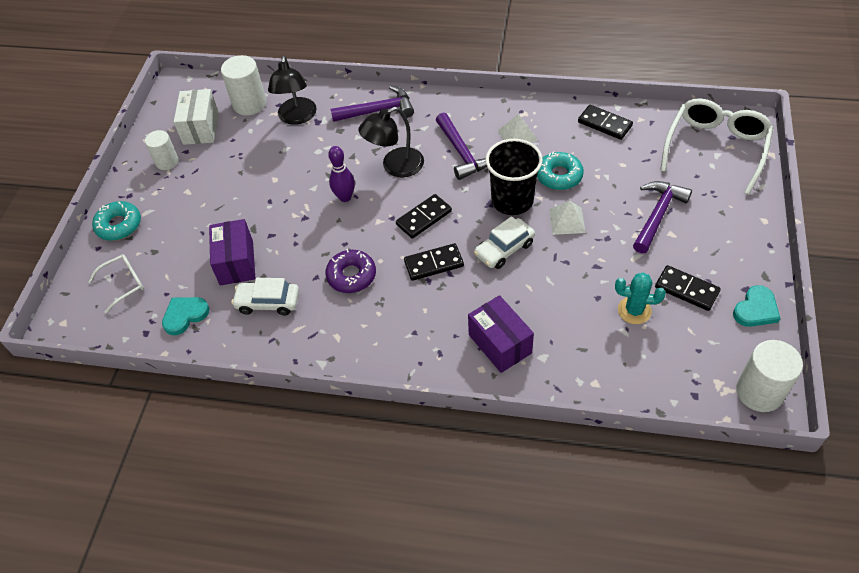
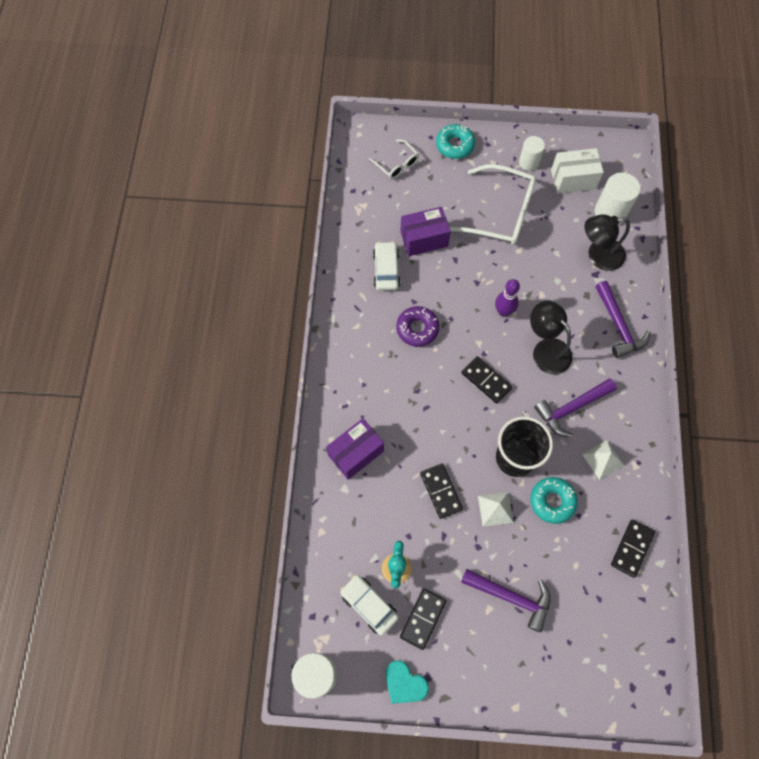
camera: 80 degrees right, 15 degrees up
(185, 315) = (370, 213): turquoise heart -> none
(434, 263) = (435, 393): black domino -> black domino (441, 491)
(504, 249) = (456, 453): white car -> white car (369, 605)
(715, 148) = (612, 667): white glasses -> white glasses (501, 213)

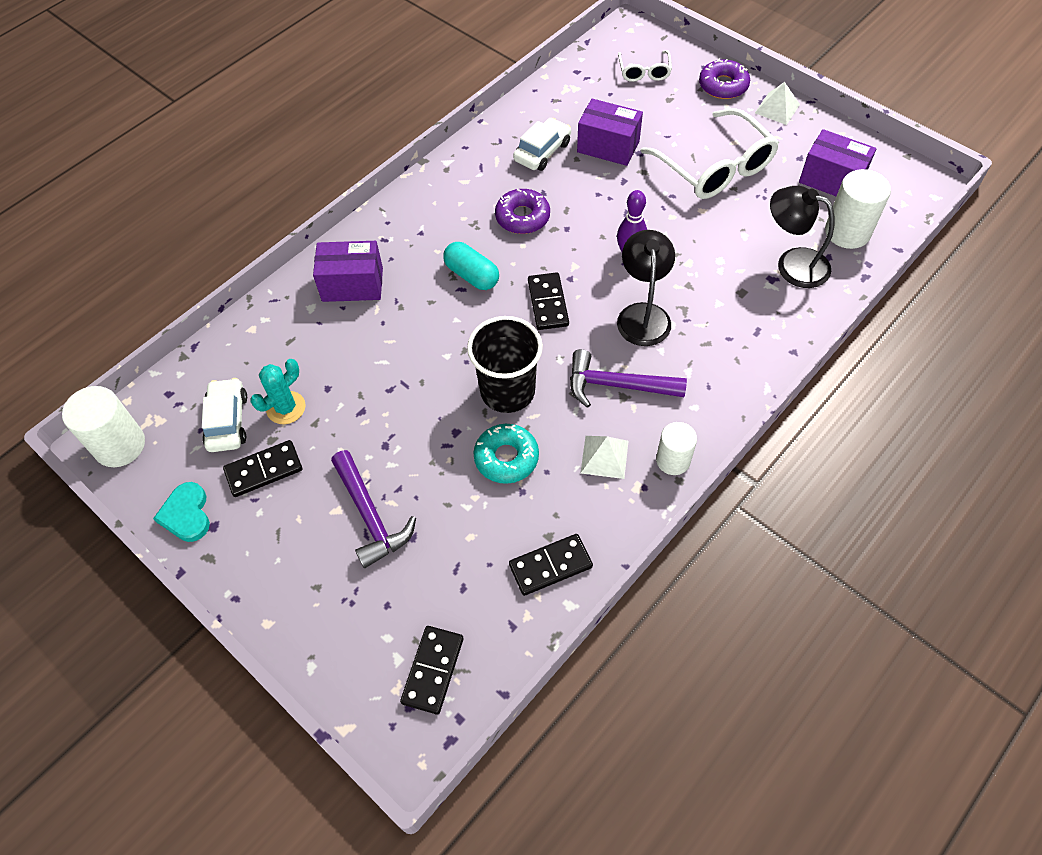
camera: 40 degrees right, 10 degrees down
(424, 393) = (472, 275): none -> turquoise capsule
(441, 491) = (400, 370): black domino -> black domino (433, 670)
(455, 145) = (723, 86): turquoise donut -> purple donut
(495, 509) = (438, 423): white pyramid -> white pyramid (777, 108)
(529, 162) = (793, 140): white cylinder -> white cylinder (673, 460)
(573, 179) = (831, 180): white box -> purple box
(618, 326) = (751, 342): purple hammer -> none

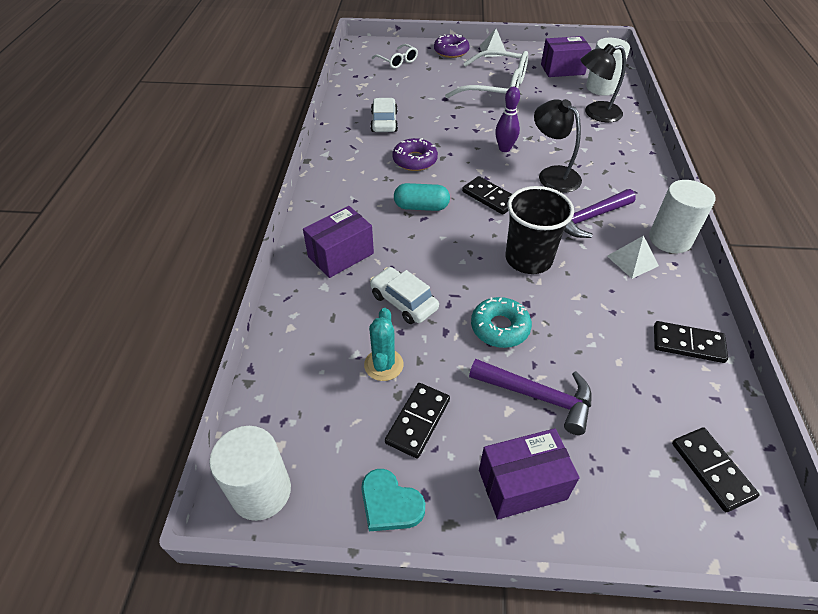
camera: 40 degrees left, 10 degrees down
(227, 421) = (344, 405): white car -> white car (403, 302)
(506, 458) = (578, 298): turquoise donut -> turquoise donut (500, 327)
(550, 566) = (688, 344): black domino -> black domino turned 75 degrees clockwise
(608, 146) = (422, 103): purple box -> purple box (522, 484)
(673, 460) = (670, 239): white cylinder -> white cylinder, size x1.53

